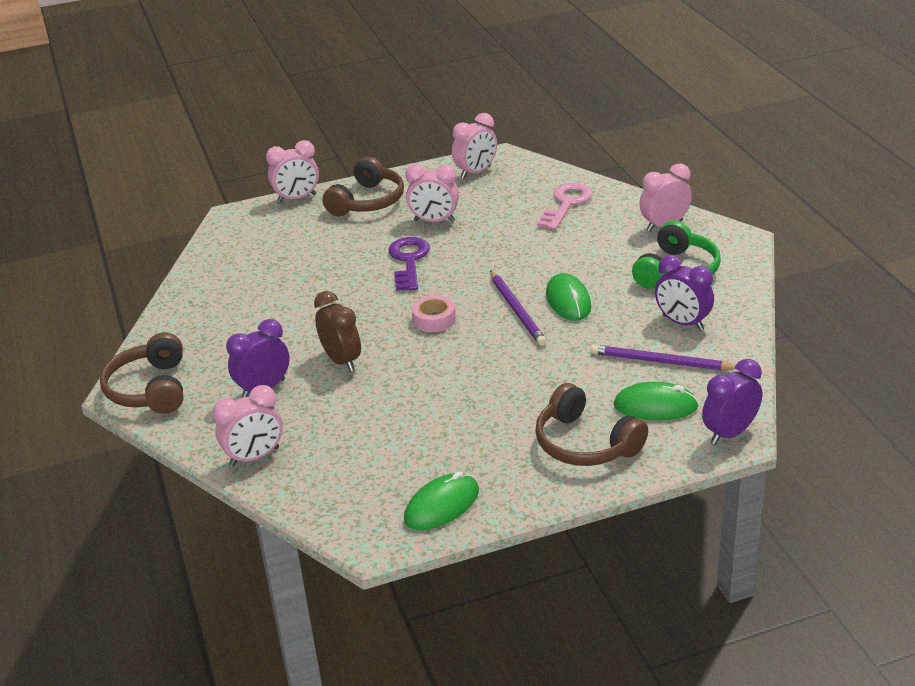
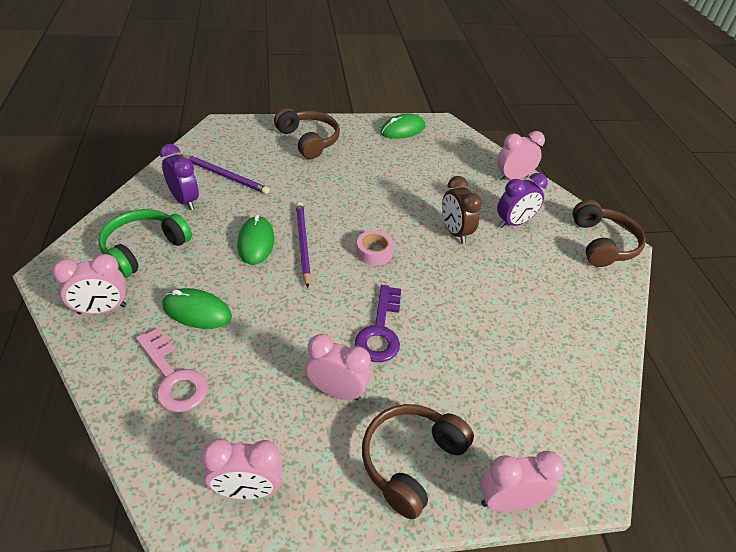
camera: 175 degrees left, 10 degrees up
(476, 172) = (247, 490): pink clock -> pink clock turned 150 degrees counterclockwise
(566, 204) = (173, 377): pink key -> pink key turned 75 degrees counterclockwise
(655, 406) = (252, 150): green mouse -> green mouse (197, 311)
(729, 433) = (222, 127): purple clock -> none

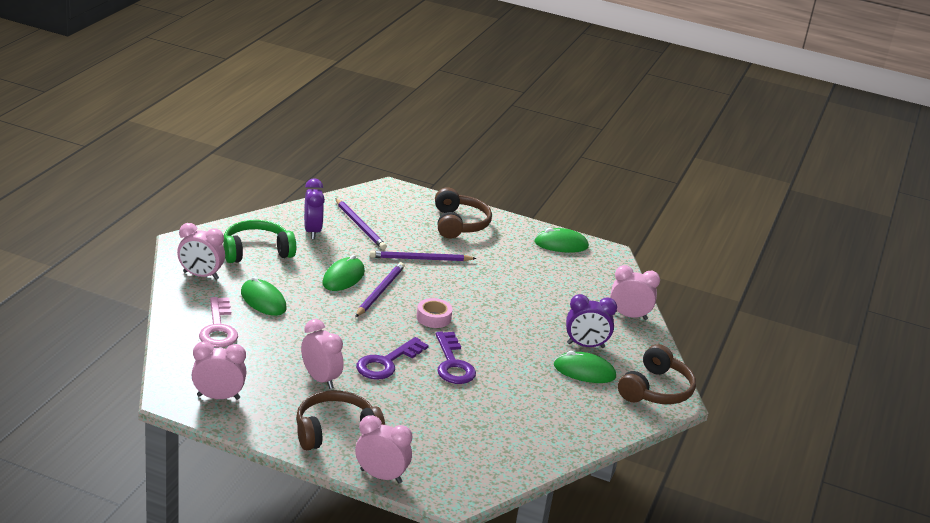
camera: 30 degrees right, 15 degrees down
(247, 490) = (218, 397): pink clock -> pink clock turned 150 degrees clockwise
(308, 190) = (421, 259): none -> purple pencil
(436, 299) = (453, 364): none -> purple key
(455, 232) = (520, 331): brown clock -> none
(539, 251) = (584, 371): none -> green mouse

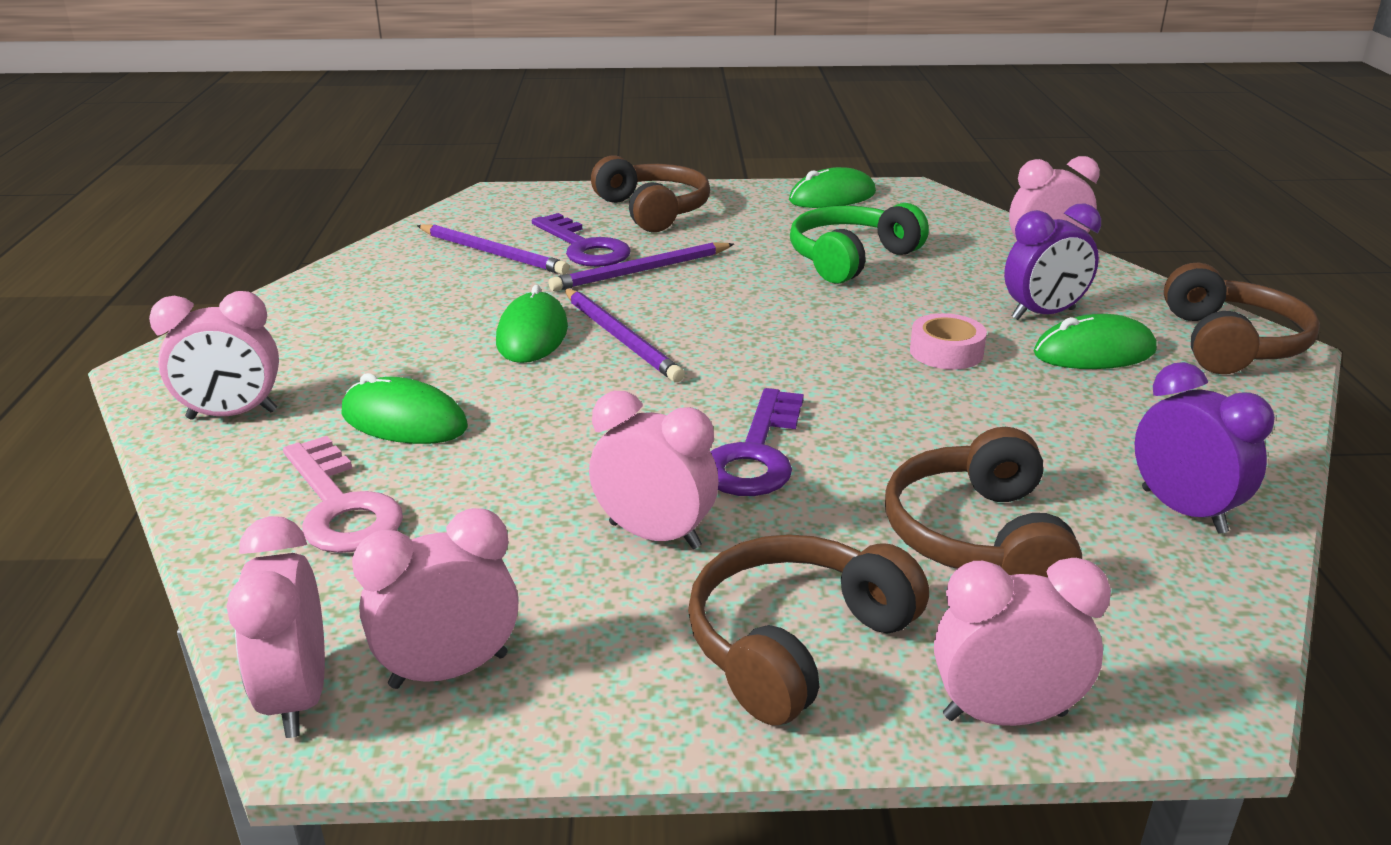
camera: 20 degrees left, 0 degrees up
(168, 387) = (297, 697): none -> pink clock
(256, 251) = (326, 341): green headphones -> green headphones (850, 259)
(312, 231) = (413, 282): purple clock -> purple clock (1183, 511)
(380, 292) = (620, 338): purple pencil -> purple pencil turned 150 degrees clockwise
(433, 318) = (757, 349): pink tape -> pink tape (946, 352)
(437, 423) = (977, 537): none -> brown headphones
(453, 364) = (875, 414): purple key -> purple key (584, 247)

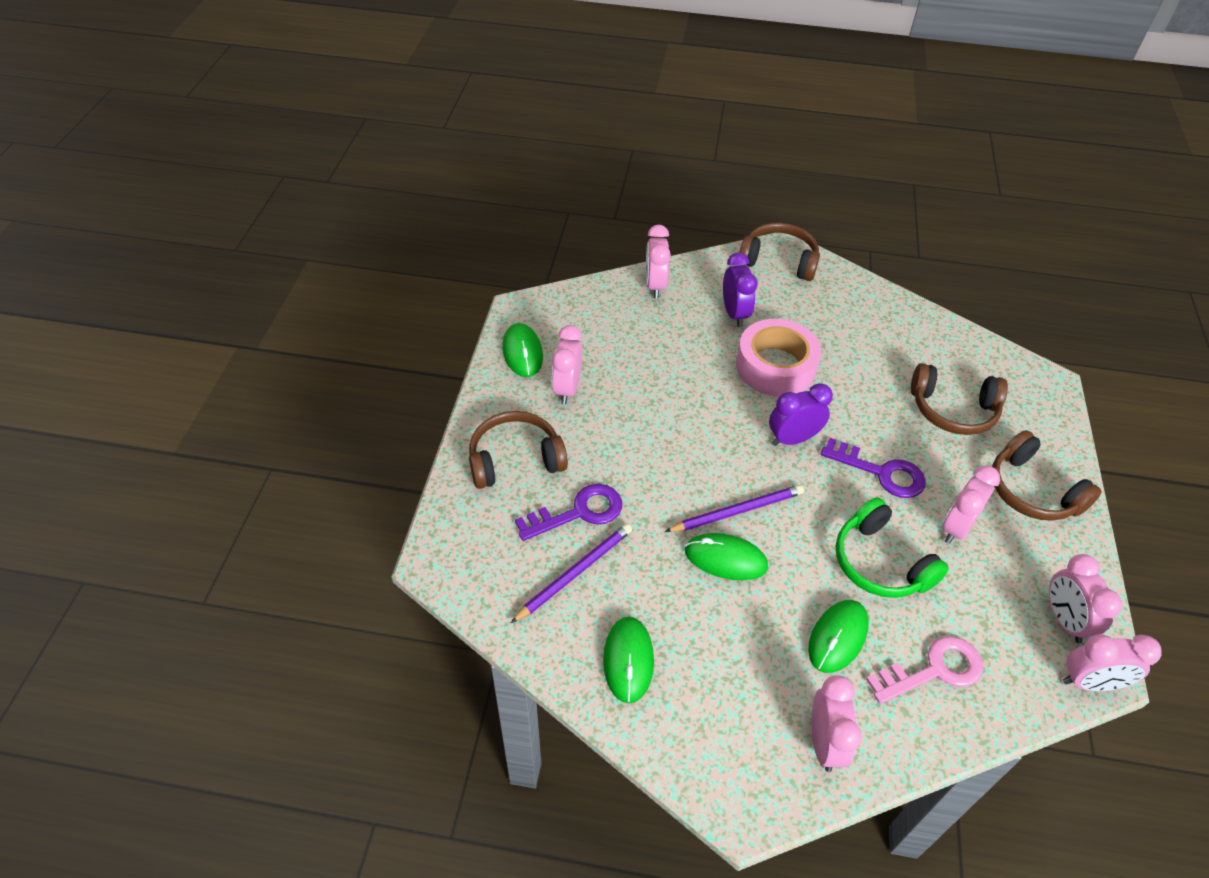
camera: 80 degrees left, 20 degrees up
(642, 271) = (632, 484): purple pencil -> none
(850, 259) = (637, 372): green headphones -> green headphones (880, 563)
(946, 352) = (775, 366): pink tape -> pink tape, size x1.96
(1004, 715) = (1066, 438): pink clock -> pink clock (567, 388)
(1094, 352) = (783, 311): green mouse -> green mouse (628, 660)
(1183, 511) = (930, 338): purple clock -> purple clock (792, 439)

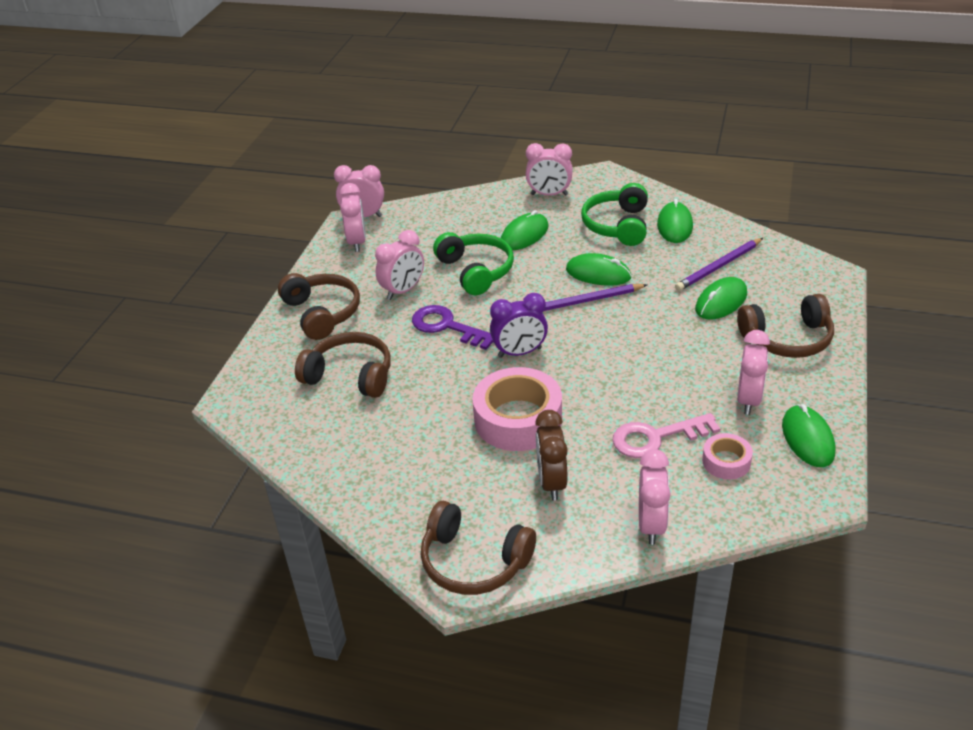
camera: 170 degrees left, 10 degrees down
(578, 512) = (721, 302): purple key -> green mouse
(594, 332) = (726, 461): none -> pink tape
(710, 660) = (617, 225): none -> green headphones
(734, 314) = (551, 482): purple clock -> brown clock
(824, 742) = (549, 194): pink clock -> pink clock turned 90 degrees counterclockwise
(934, 670) = (464, 221): pink key -> pink key (656, 437)

